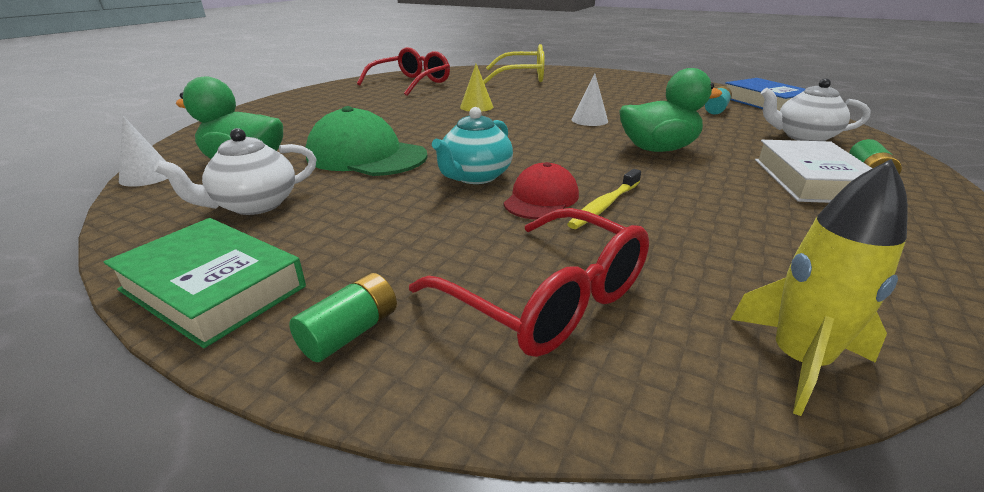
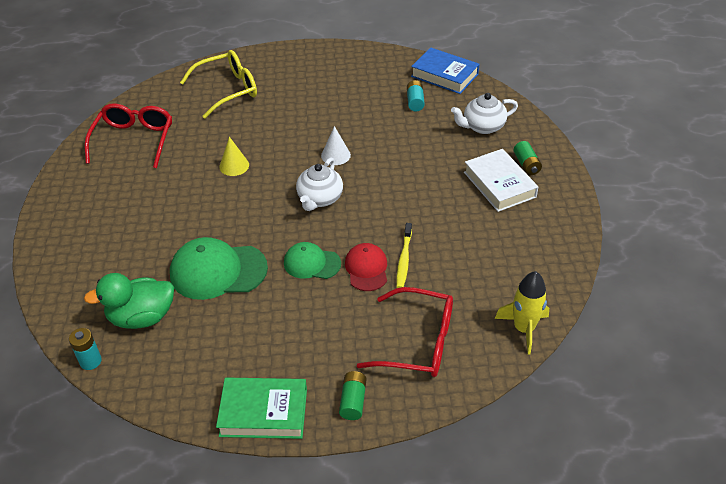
camera: 30 degrees left, 15 degrees up
(147, 176) = (90, 361): white cone -> turquoise battery
(255, 205) = (205, 351): white teapot -> white teapot (320, 199)
(475, 176) = (312, 263): turquoise teapot -> green cap
(658, 149) = (402, 181): green duck -> none

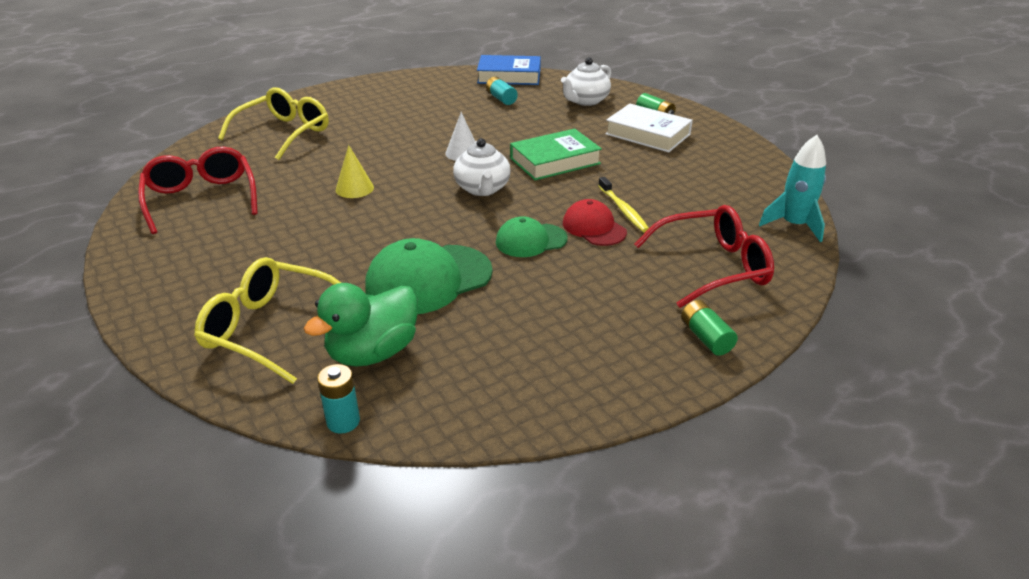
camera: 30 degrees left, 10 degrees down
(100, 272) = (270, 329): none -> yellow glasses
(263, 412) = (621, 386): green book -> green book (555, 161)
(523, 329) = (793, 225): yellow rocket -> turquoise rocket

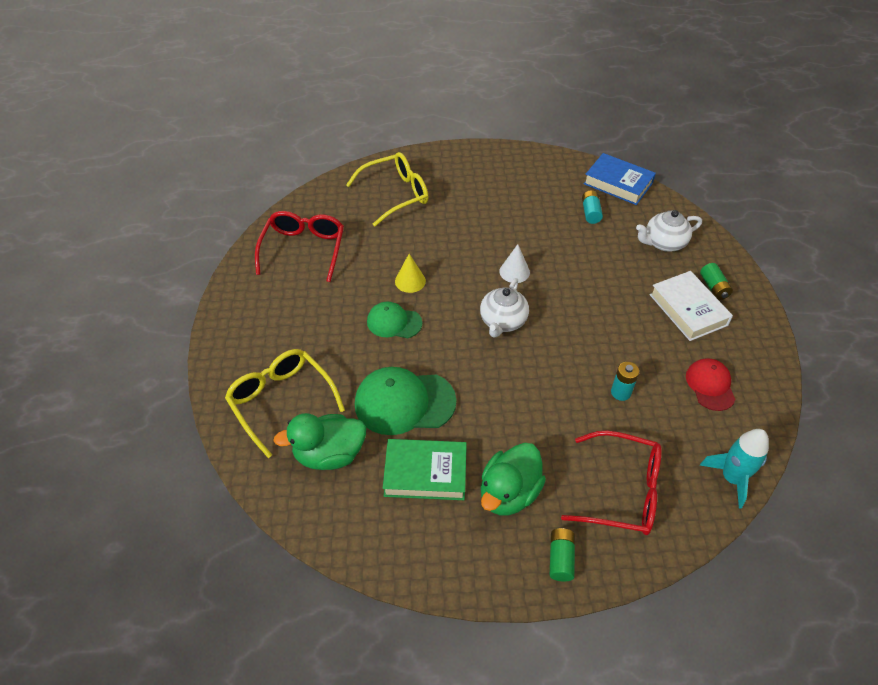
camera: 30 degrees right, 15 degrees up
(343, 421) = (280, 504): turquoise battery -> turquoise battery (621, 392)
(531, 240) = (501, 396): green cap -> green cap (394, 322)
(555, 161) = (582, 312): green book -> green book (425, 473)
(594, 227) = (559, 404): red cap -> red cap (710, 385)
(607, 308) = (509, 493): none -> green duck
(623, 210) = (597, 394): yellow toothbrush -> none

